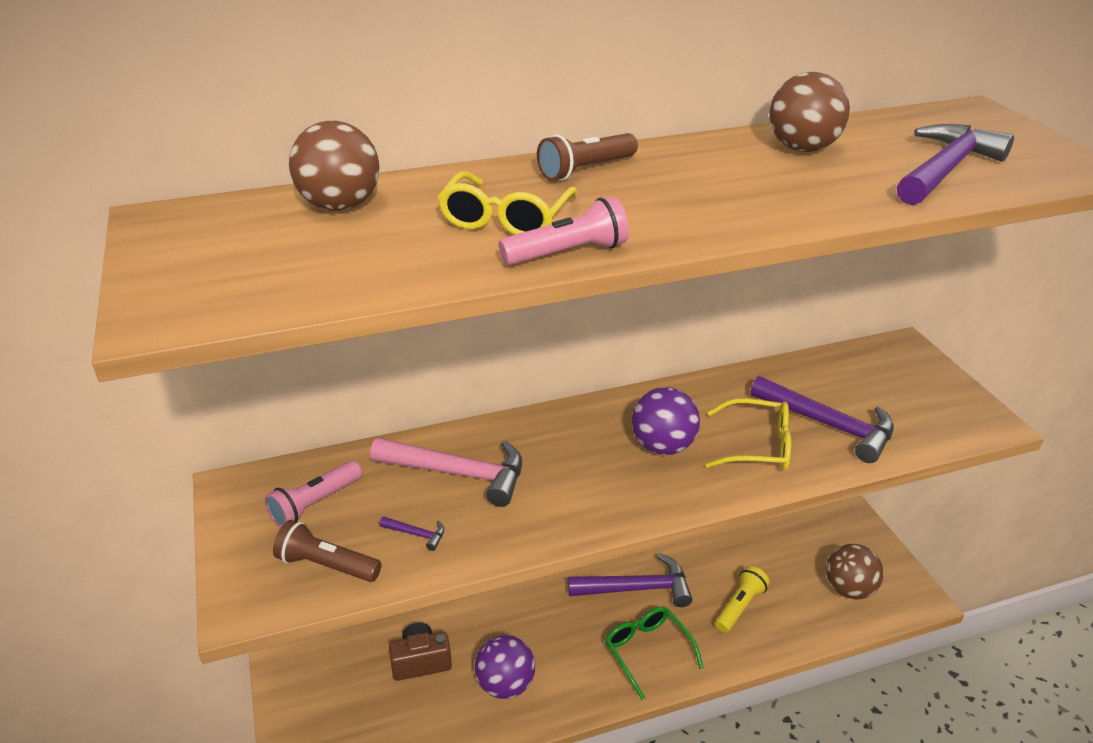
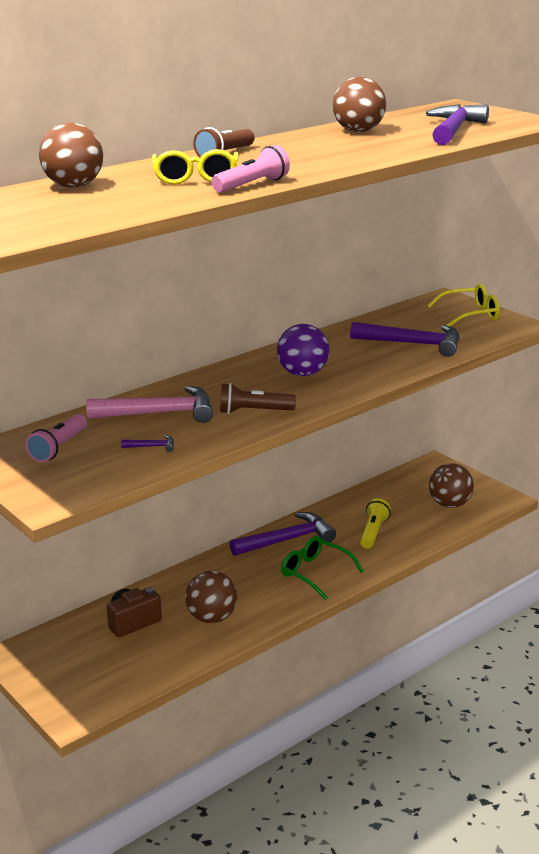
camera: 20 degrees left, 10 degrees down
(327, 565) = (96, 473): brown flashlight -> brown flashlight (254, 411)
(505, 684) = (212, 618): purple ball -> brown ball
(757, 446) = (370, 362): yellow glasses -> yellow glasses (470, 315)

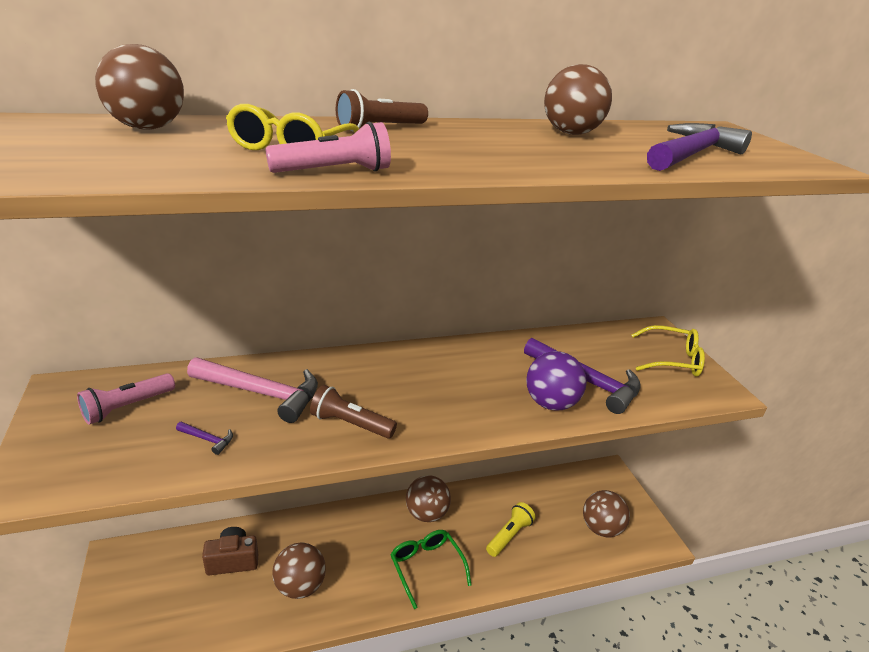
camera: 20 degrees right, 5 degrees up
(287, 540) = (426, 513): purple hammer -> brown ball
(303, 374) = (442, 386): purple ball -> purple ball (550, 403)

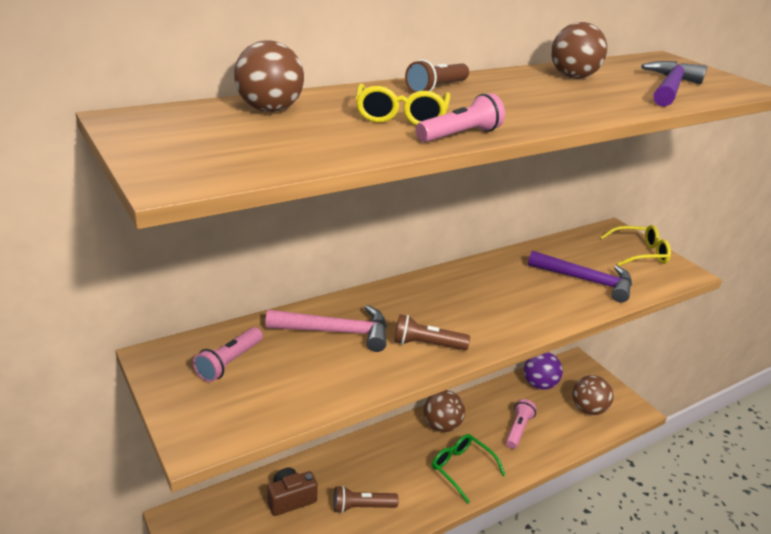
camera: 15 degrees left, 0 degrees up
(208, 439) = (320, 377): purple hammer -> none
(300, 586) = (362, 507): brown ball -> brown flashlight
(509, 535) = (518, 430): yellow flashlight -> pink flashlight
(550, 403) = (569, 302): purple ball -> purple ball (539, 384)

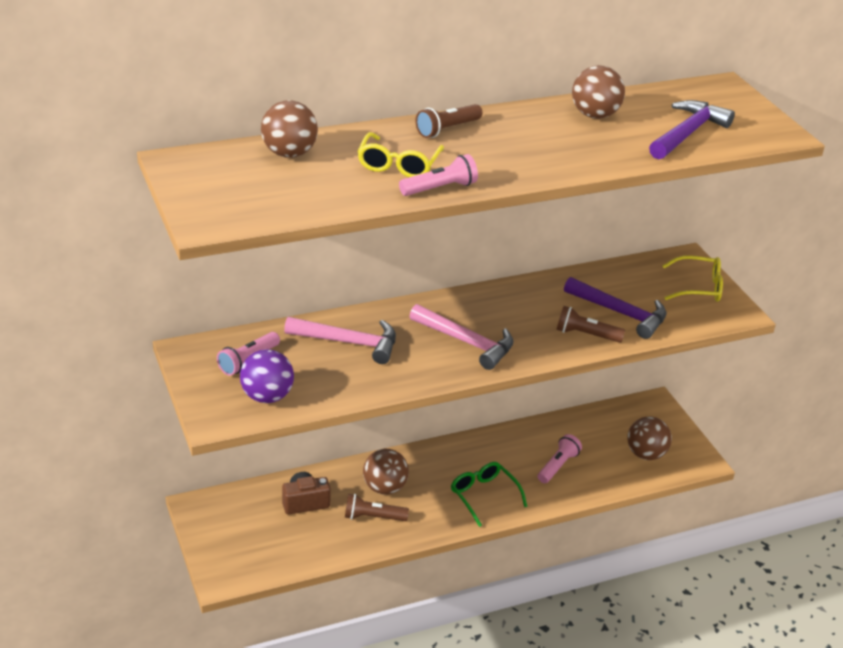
camera: 10 degrees right, 5 degrees up
(427, 344) = (430, 362): brown flashlight -> brown flashlight (586, 335)
(441, 425) = (475, 453): brown ball -> brown ball (384, 488)
(456, 321) = (467, 342): none -> pink hammer
(539, 384) = (600, 423): purple ball -> purple ball (267, 396)

